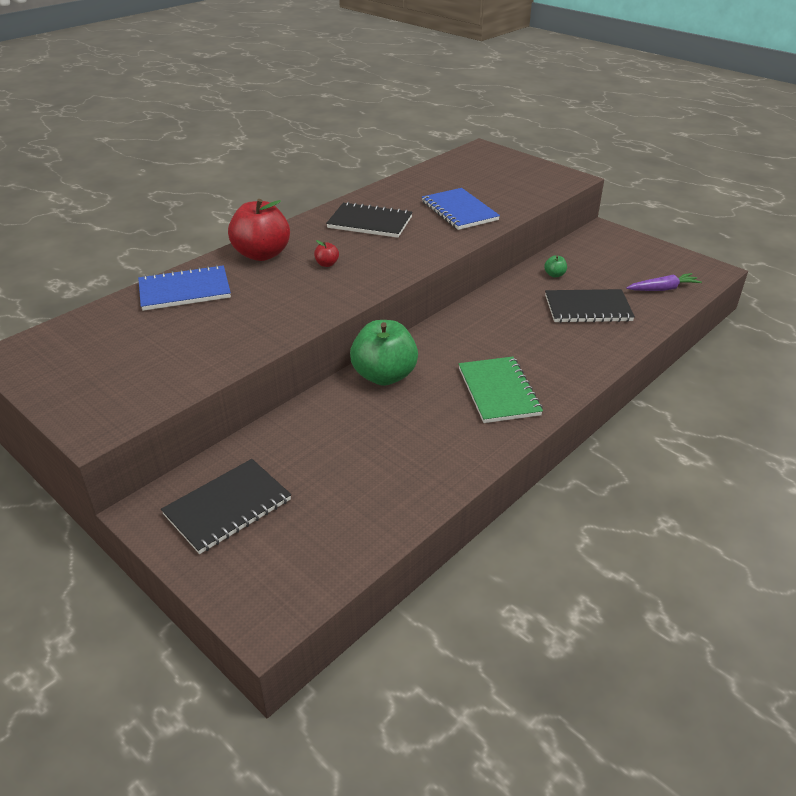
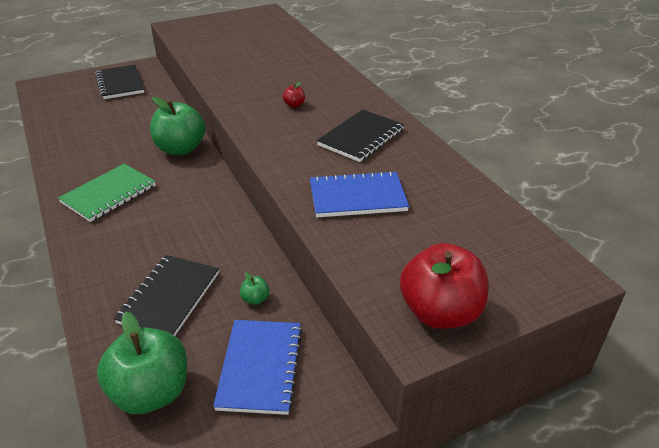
camera: 110 degrees right, 0 degrees up
(185, 290) = (297, 53): blue notebook -> blue notebook (260, 367)
(262, 254) = (332, 82): red apple -> red apple (440, 312)
(498, 391) = (109, 194): green notebook -> green notebook turned 60 degrees counterclockwise
(662, 289) = (151, 392): purple carrot -> green apple

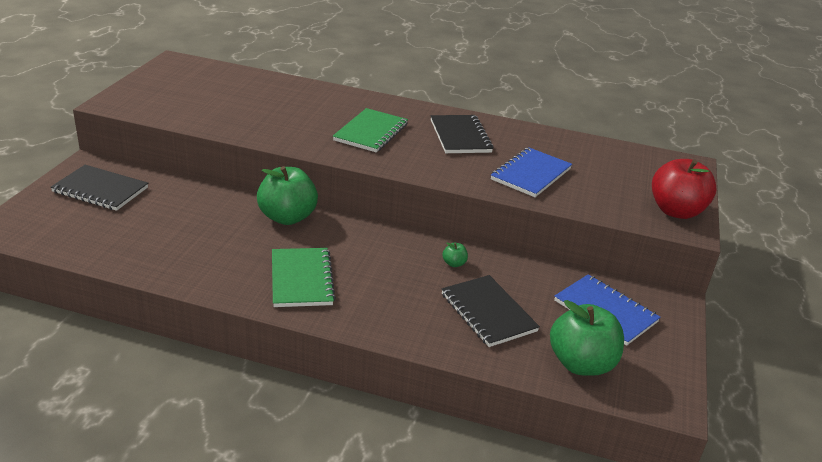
camera: 50 degrees left, 5 degrees down
(255, 299) = (536, 280): green apple -> green apple (454, 264)
(294, 105) = (371, 132): red apple -> green notebook

